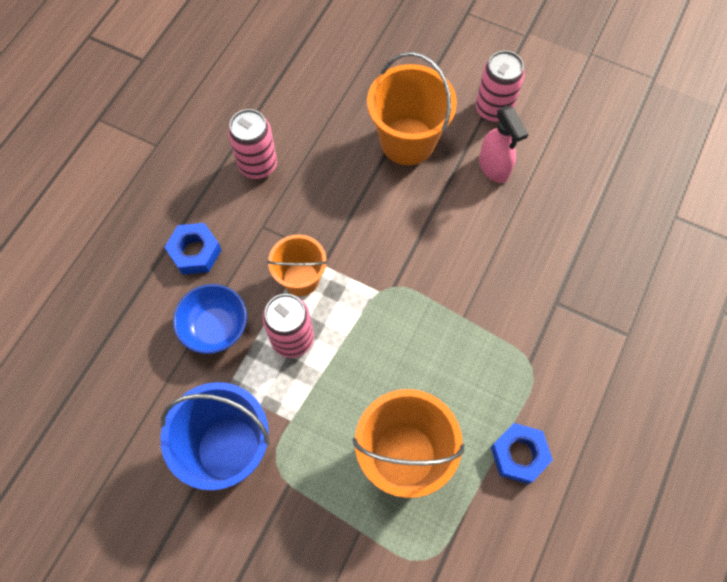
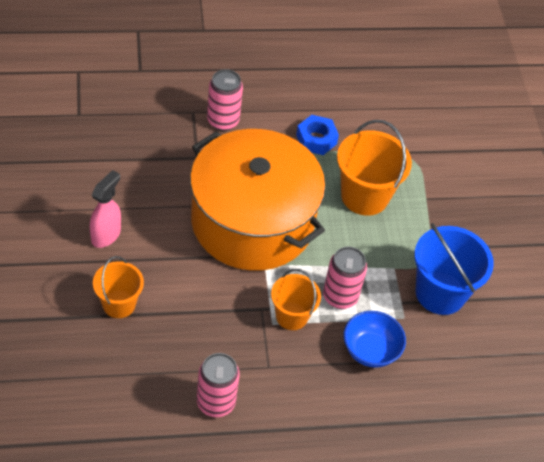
camera: 130 degrees left, 15 degrees down
(195, 252) = (324, 402): blue nut -> none
(407, 141) = (119, 304): orange bucket -> orange bucket, size x0.62
(436, 309) = (252, 222): none -> orange pot
(493, 109) = (47, 258): pink can -> pink can (223, 121)

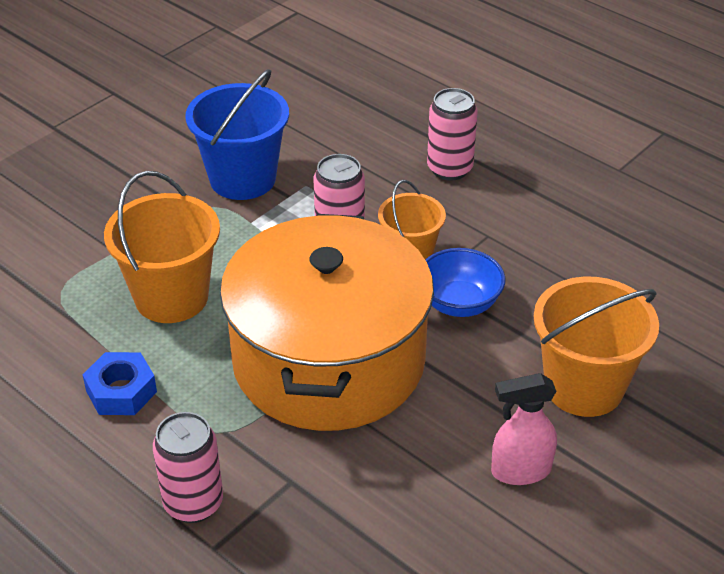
camera: 125 degrees left, 10 degrees down
(119, 304) = (584, 387): orange bucket -> orange bucket, size x1.61
(216, 403) = (574, 244): pink can -> pink can (449, 169)
(370, 350) = (375, 185): blue bowl -> blue bowl (459, 303)

